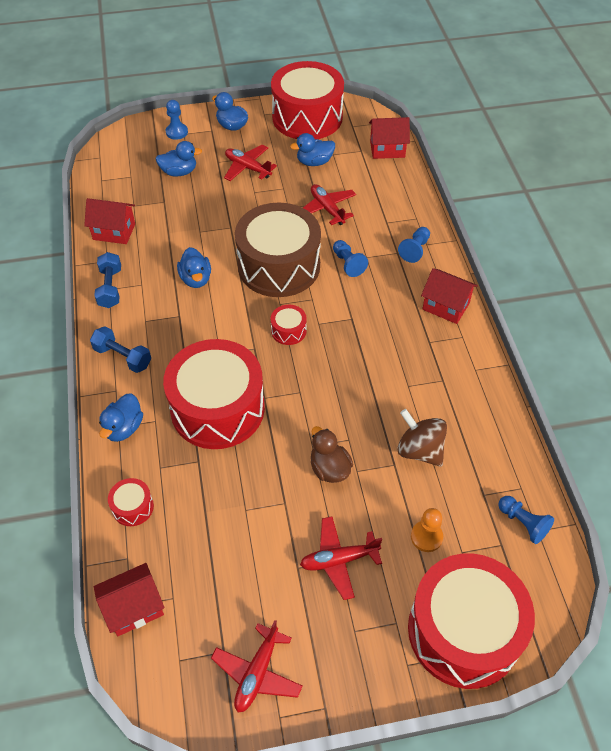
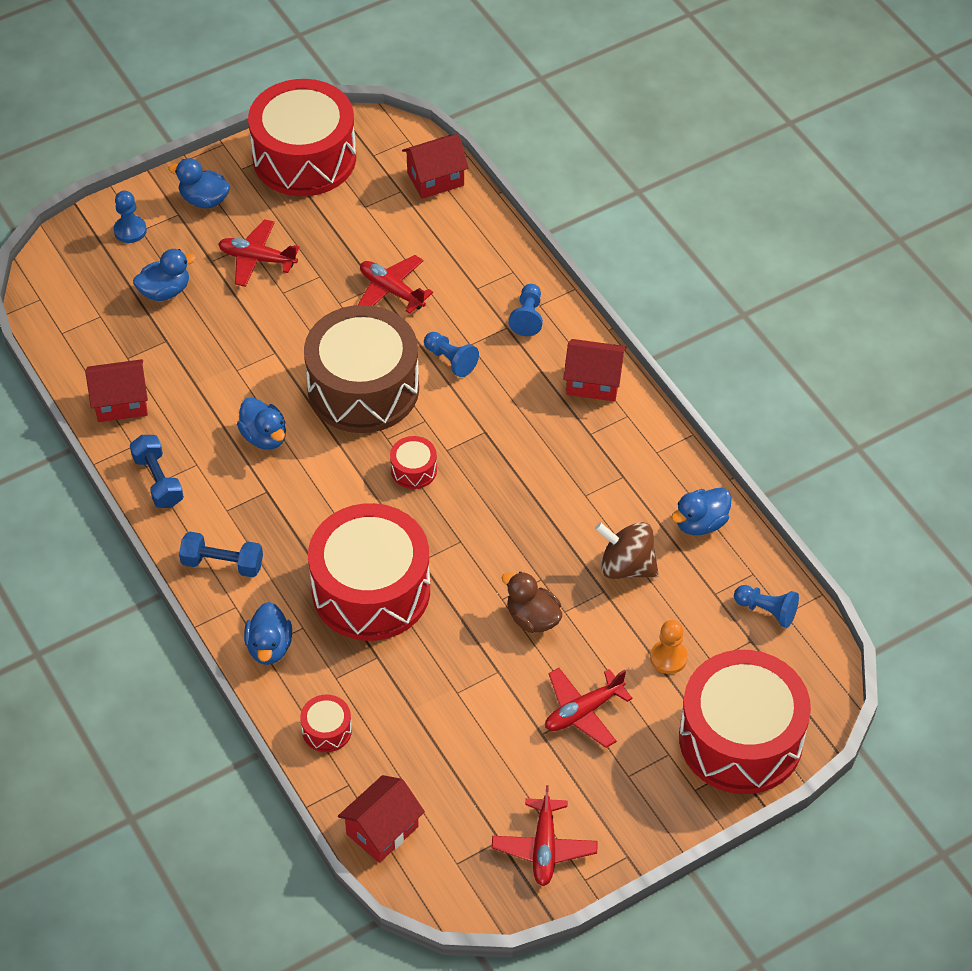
camera: 20 degrees left, 0 degrees up
(314, 162) = (344, 225): blue duck -> blue duck (700, 523)

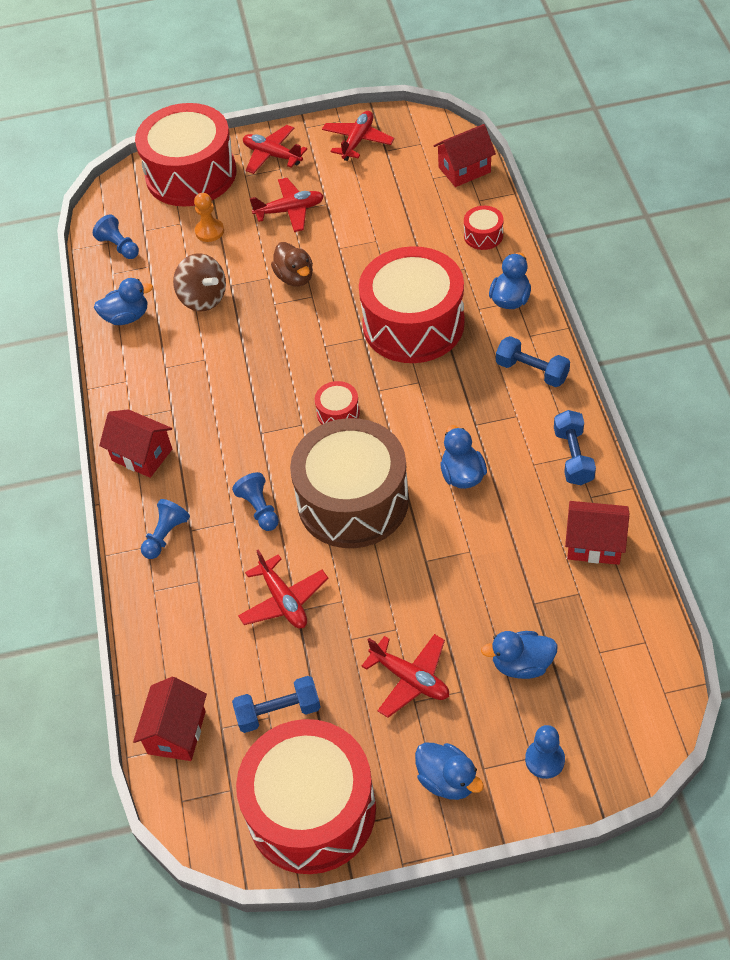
camera: 155 degrees left, 0 degrees up
(358, 211) = (278, 712): none -> blue dumbbell
(435, 179) = (176, 732): red house -> red house turned 75 degrees counterclockwise
(649, 795) = (272, 155): none -> red plane

